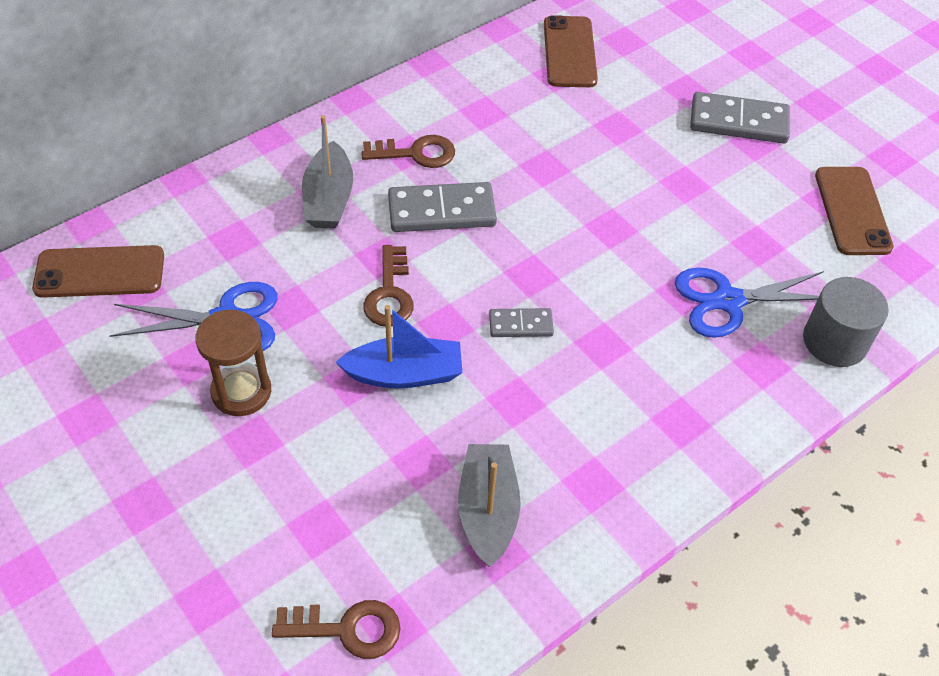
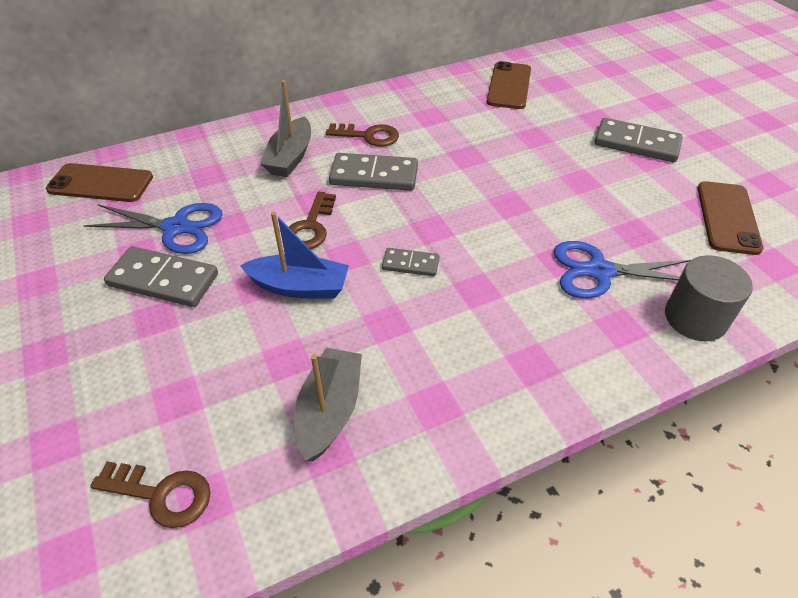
camera: 15 degrees right, 5 degrees down
(241, 391) = (163, 280): brown hourglass -> grey domino

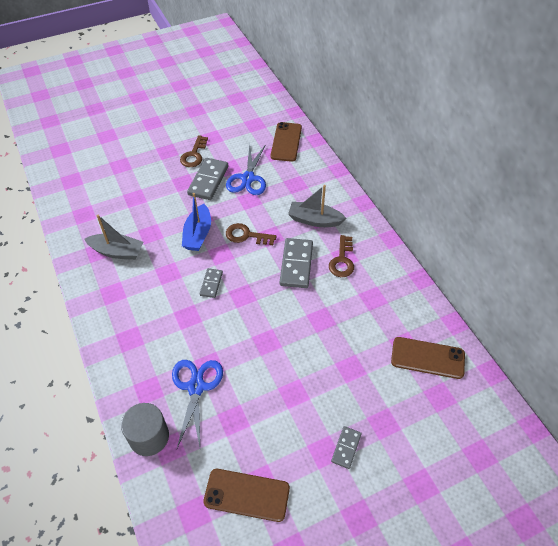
camera: 90 degrees right, 5 degrees up
(162, 494) = (89, 201): brown key -> brown key (194, 155)
(636, 143) = (346, 448): grey domino -> grey domino, size x0.56

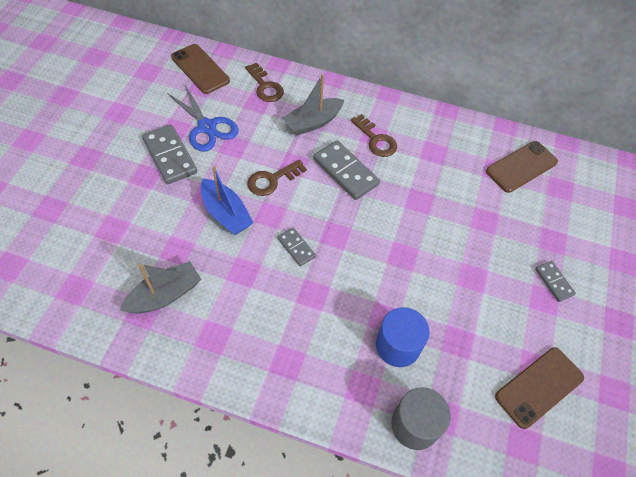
camera: 50 degrees left, 5 degrees up
(194, 155) = (122, 141): brown key -> brown key (265, 87)
(196, 387) = (398, 345): blue scissors -> blue cylinder

